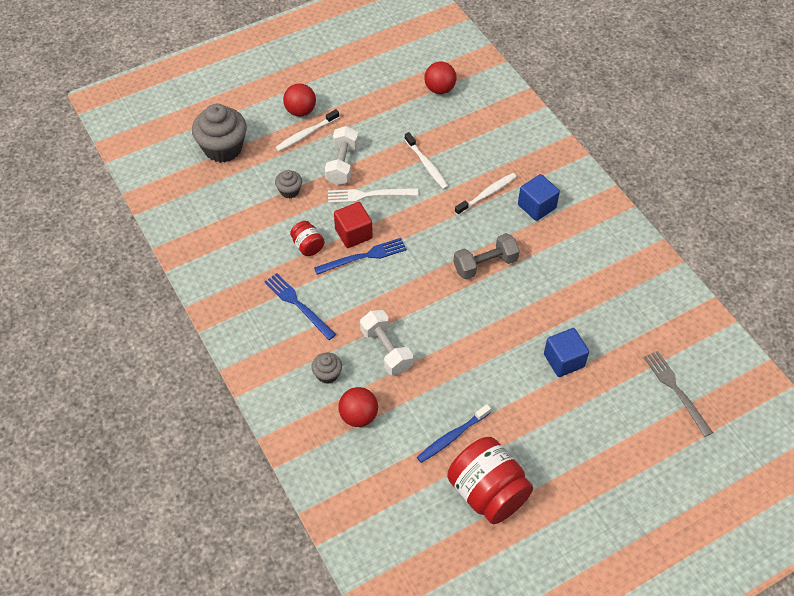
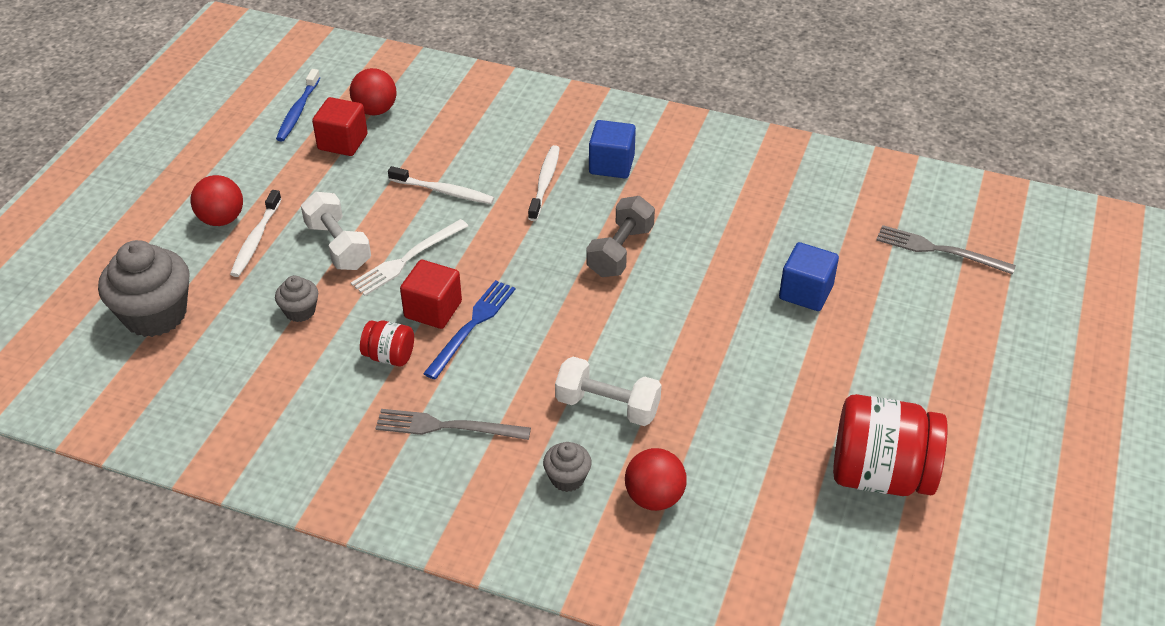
camera: 40 degrees left, 10 degrees down
(298, 305) = (447, 427): blue fork -> grey fork
(403, 100) = (342, 142): none -> red cube
(452, 437) = (780, 445): blue toothbrush -> blue toothbrush (298, 111)

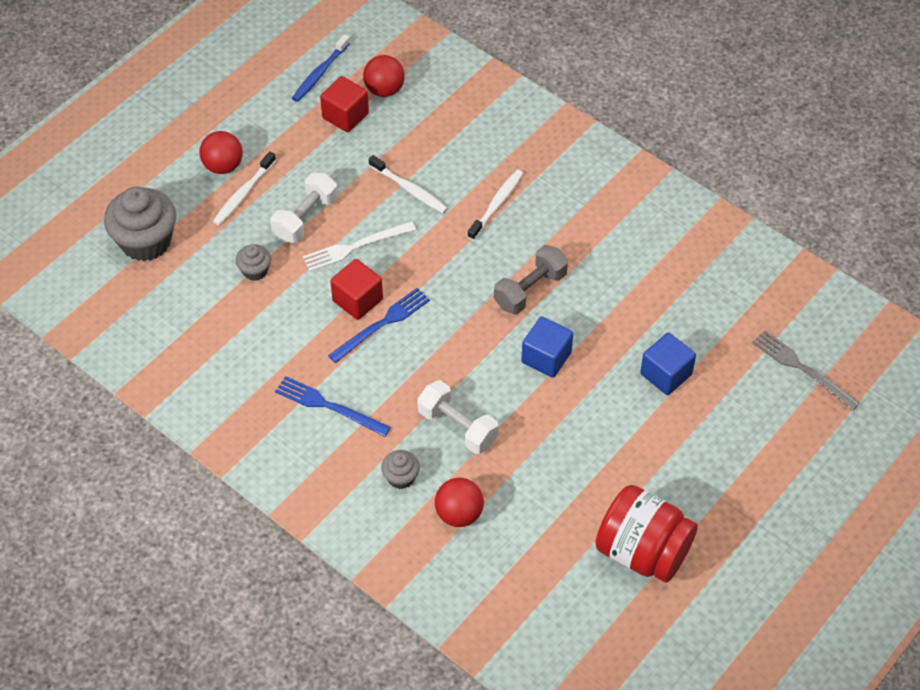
camera: 20 degrees right, 10 degrees up
(338, 246) = (305, 218): white dumbbell -> white dumbbell turned 45 degrees clockwise
(389, 356) = (308, 332): red jar -> none
(447, 427) = (328, 406): grey fork -> blue fork
(611, 165) = (561, 202): blue cube -> blue cube (546, 357)

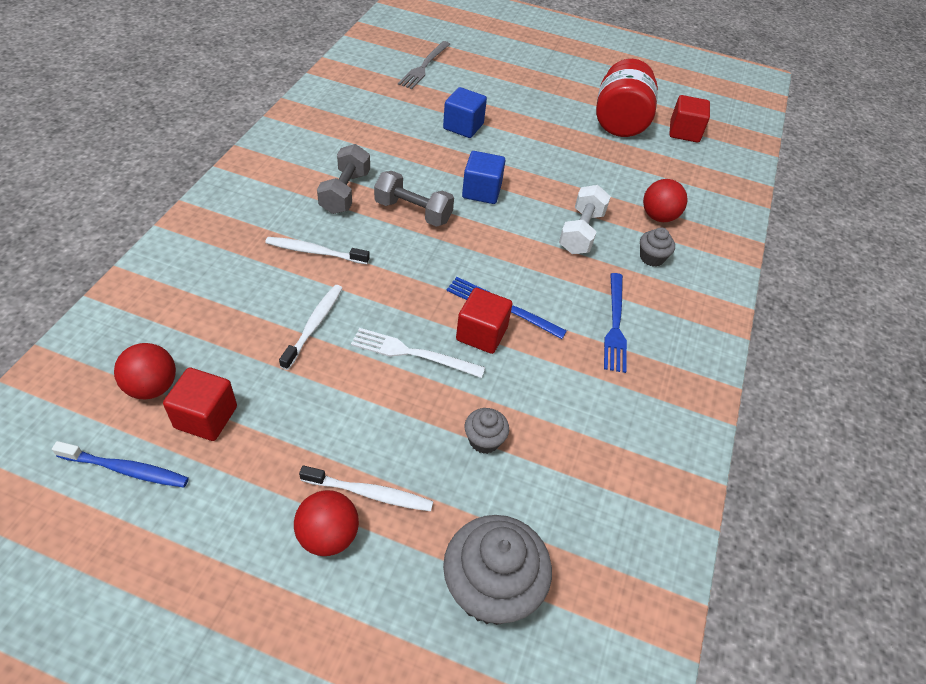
camera: 115 degrees left, 5 degrees down
(305, 218) = (388, 412): white dumbbell -> none
(355, 247) = (412, 353): white fork -> white fork turned 150 degrees clockwise
(574, 242) = (345, 192): none -> grey dumbbell
(606, 622) = (684, 132): none -> red cube

